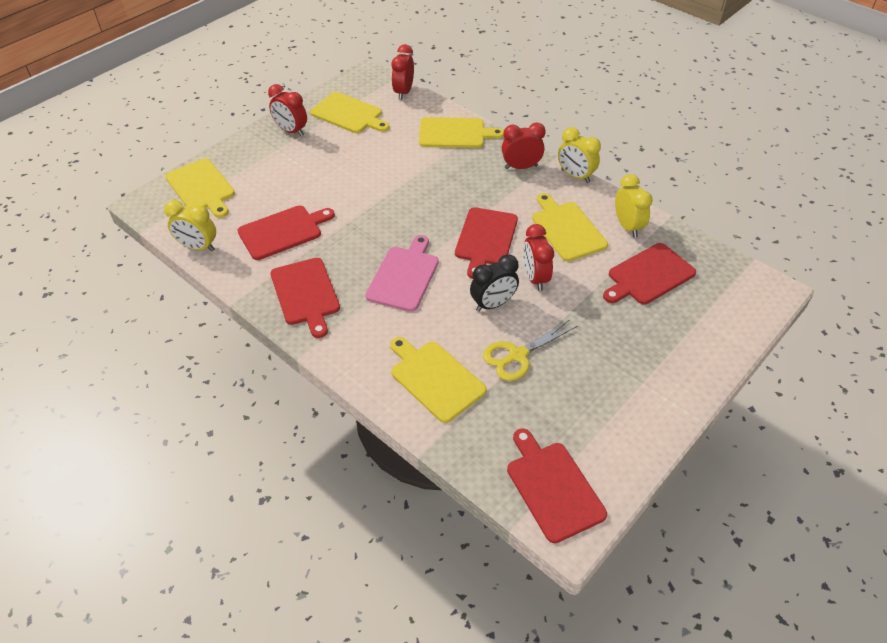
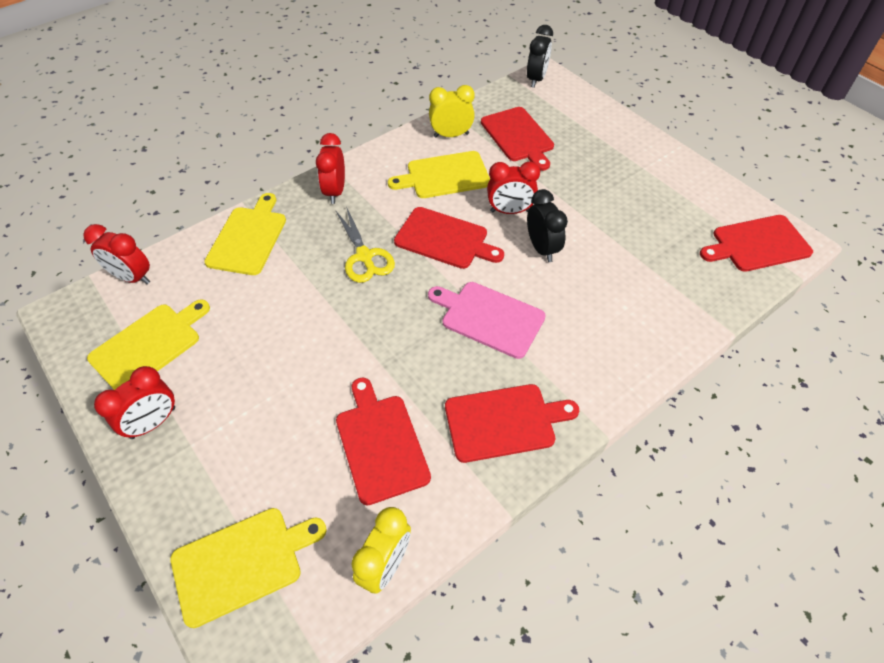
camera: 80 degrees left, 5 degrees up
(435, 378) = (639, 309): yellow cutting board -> none
(517, 355) = (610, 241): yellow scissors -> yellow scissors (364, 256)
(575, 176) = (365, 154): yellow clock -> none
(758, 282) = (536, 79): none -> black clock

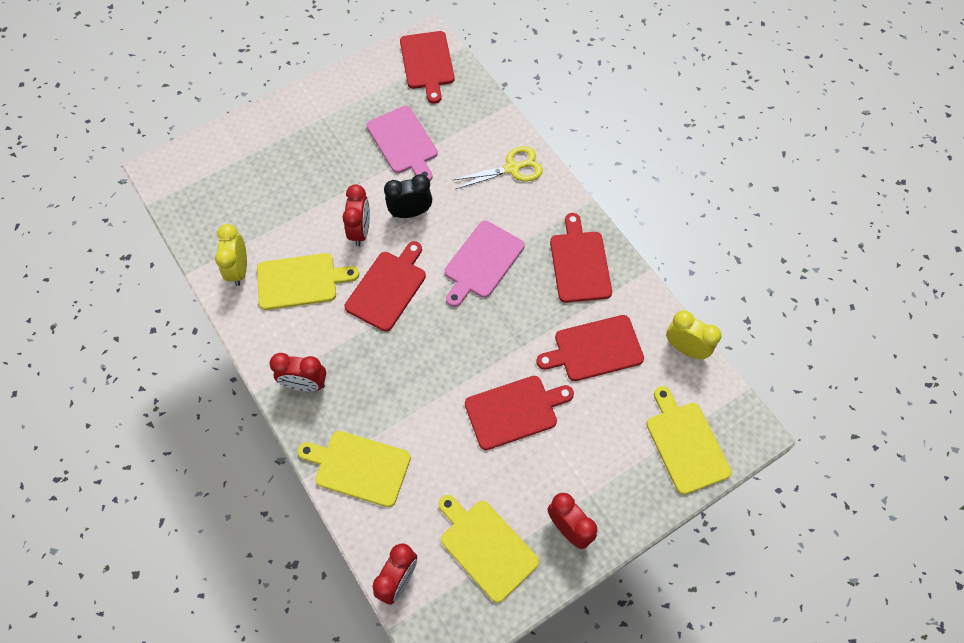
camera: 85 degrees left, 10 degrees up
(364, 256) = (400, 357): yellow scissors -> yellow scissors (512, 168)
(444, 175) = (301, 281): yellow cutting board -> yellow cutting board turned 90 degrees counterclockwise
(518, 136) = (255, 210): red cutting board -> red cutting board (514, 411)
(536, 79) = (164, 180): black clock -> none
(633, 234) = (403, 142): none -> pink cutting board

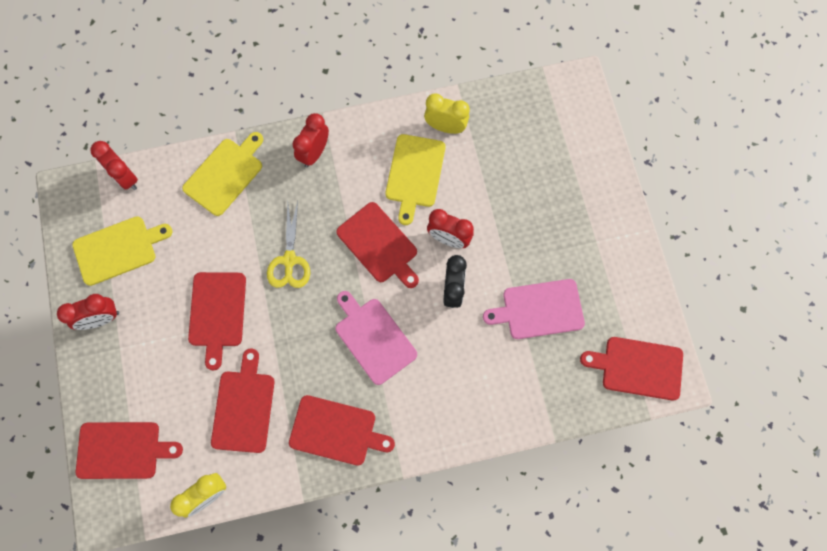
camera: 110 degrees right, 10 degrees up
(512, 168) = (470, 407): yellow scissors -> yellow scissors (289, 260)
(686, 444) = (122, 450): yellow cutting board -> red cutting board

